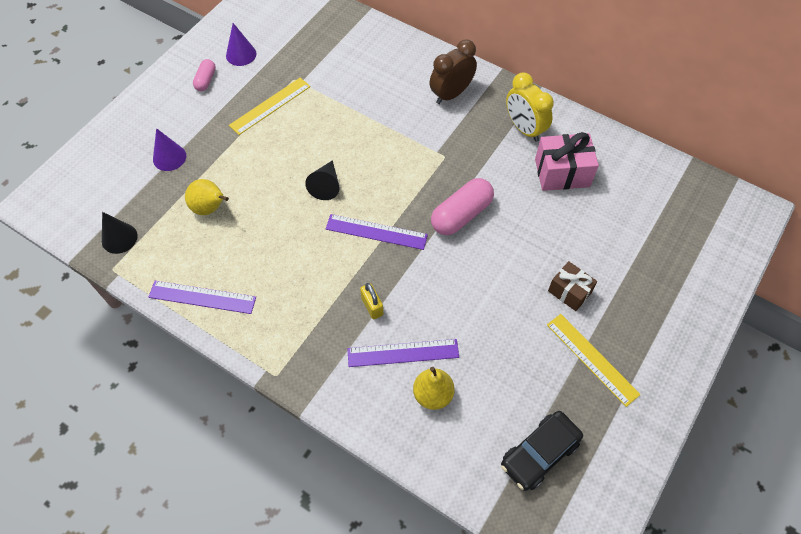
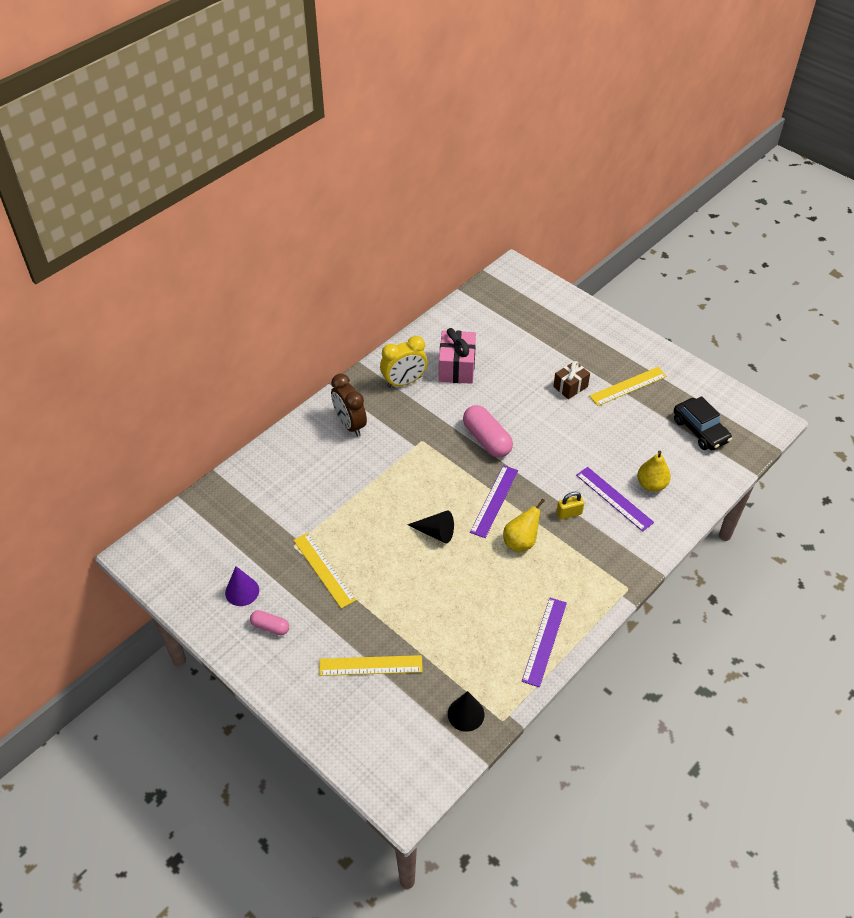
camera: 80 degrees left, 10 degrees down
(169, 157) = (370, 665): purple cone -> yellow ruler
(210, 208) = (444, 630): yellow pear -> yellow pear (521, 542)
(403, 353) = (614, 498): purple ruler -> purple ruler turned 45 degrees counterclockwise

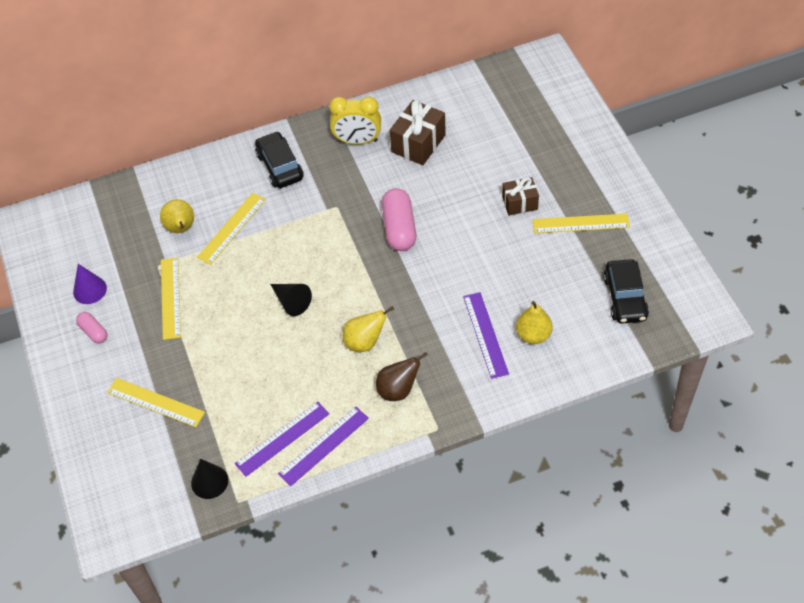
camera: 30 degrees right, 5 degrees up
(294, 507) = (181, 229): none -> yellow pear
(341, 490) = (232, 228): none -> yellow ruler
(350, 424) = (280, 166): brown clock -> black car
(456, 367) = (418, 143): pink gift -> brown gift
(494, 501) = (366, 292): purple ruler -> purple ruler (282, 438)
(569, 513) = (430, 332): yellow padlock -> none
(575, 570) = (398, 390): none -> brown pear

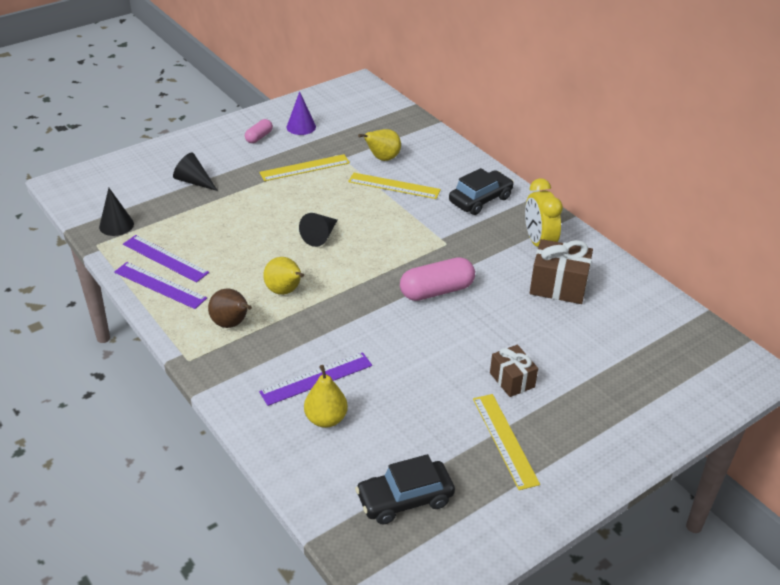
camera: 70 degrees right, 15 degrees down
(156, 402) = (194, 181): yellow ruler -> black cone

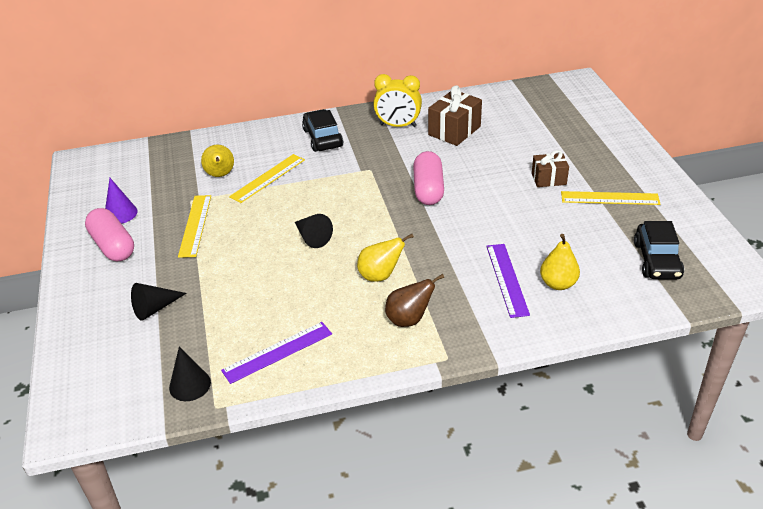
camera: 65 degrees left, 0 degrees up
(160, 285) = (320, 363): purple ruler -> none
(259, 137) = (113, 246): pink capsule -> pink capsule, size x1.81

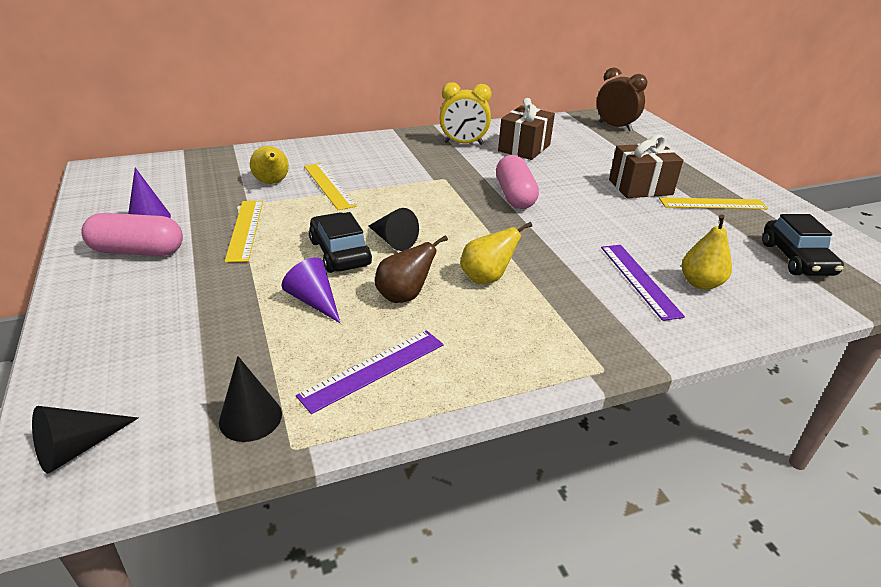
camera: 10 degrees left, 5 degrees down
(113, 246) = (137, 251): pink capsule -> pink capsule turned 45 degrees counterclockwise
(155, 308) = (195, 320): black cone -> black cone (77, 448)
(242, 294) = (314, 301): none -> purple cone
(267, 178) = (328, 185): yellow ruler -> yellow ruler turned 60 degrees counterclockwise
(323, 138) = (384, 152): black car -> black car (340, 253)
(409, 319) = (538, 325): brown pear -> brown pear (404, 296)
(549, 179) = (640, 187): brown gift -> brown gift, size x1.55
(555, 100) = (615, 126): none -> brown clock

